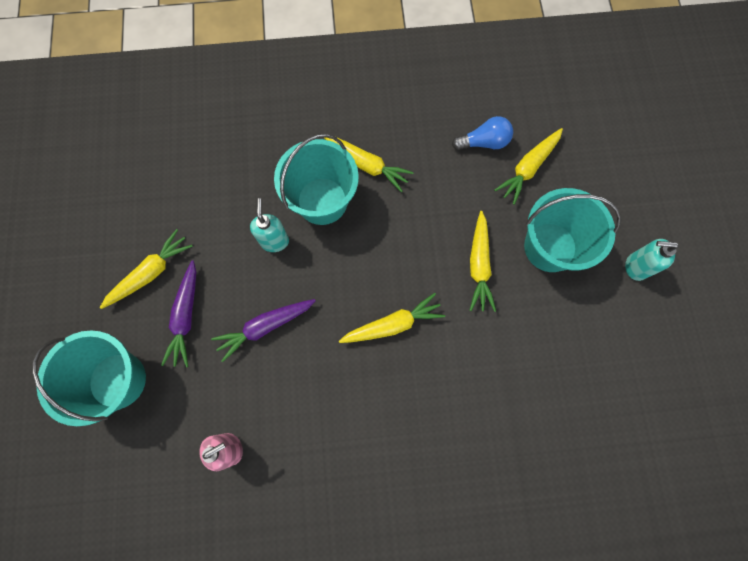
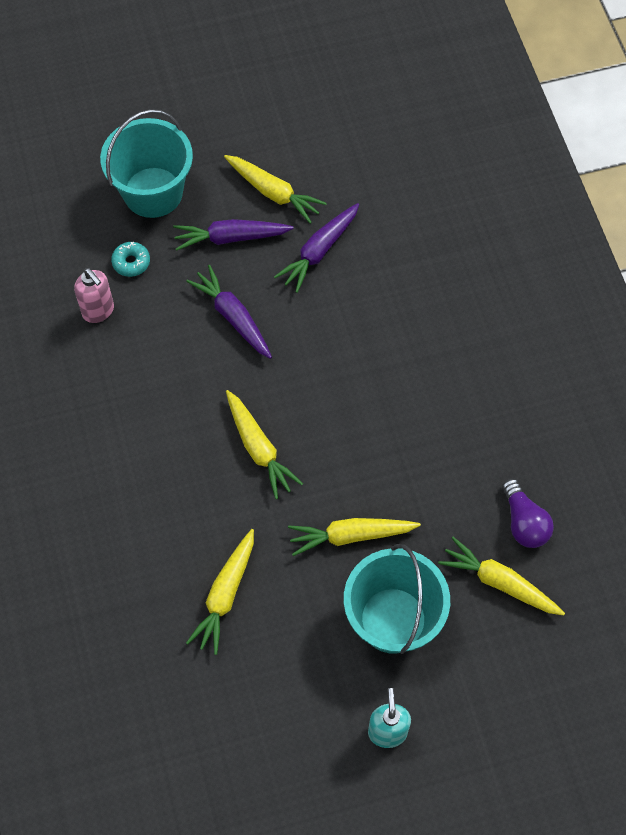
camera: 80 degrees right, 10 degrees down
(187, 411) = (131, 262): none -> turquoise donut
(219, 245) = (319, 251): none -> purple carrot
(275, 241) = (335, 306): turquoise soap dispenser -> none
(322, 201) = (397, 346): turquoise bucket -> none
(367, 165) = (456, 387): yellow carrot -> yellow carrot (225, 595)
(483, 142) = (524, 522): blue light bulb -> purple light bulb

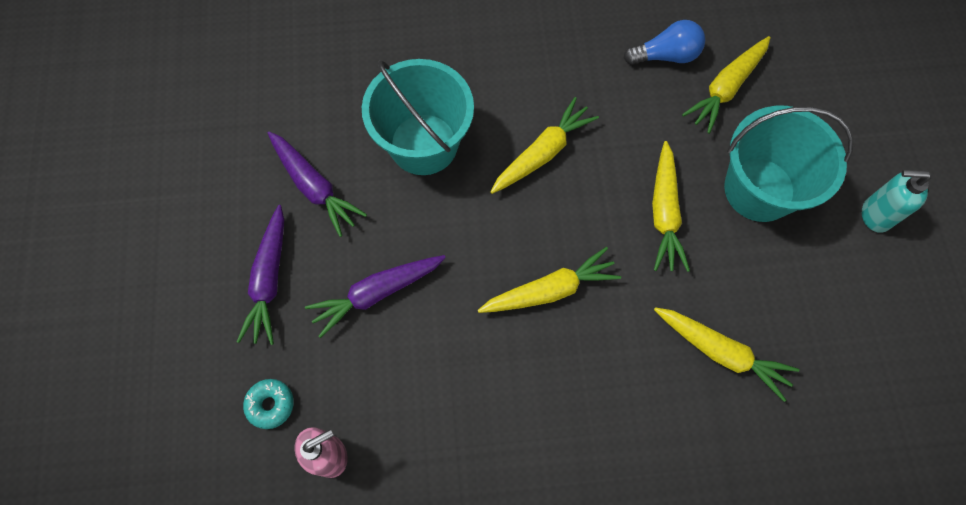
camera: 80 degrees left, 5 degrees up
(153, 192) = (176, 364): turquoise bucket -> turquoise bucket (423, 144)
(273, 193) = (221, 223): yellow carrot -> yellow carrot (542, 153)
(524, 522) = (665, 55): purple light bulb -> blue light bulb

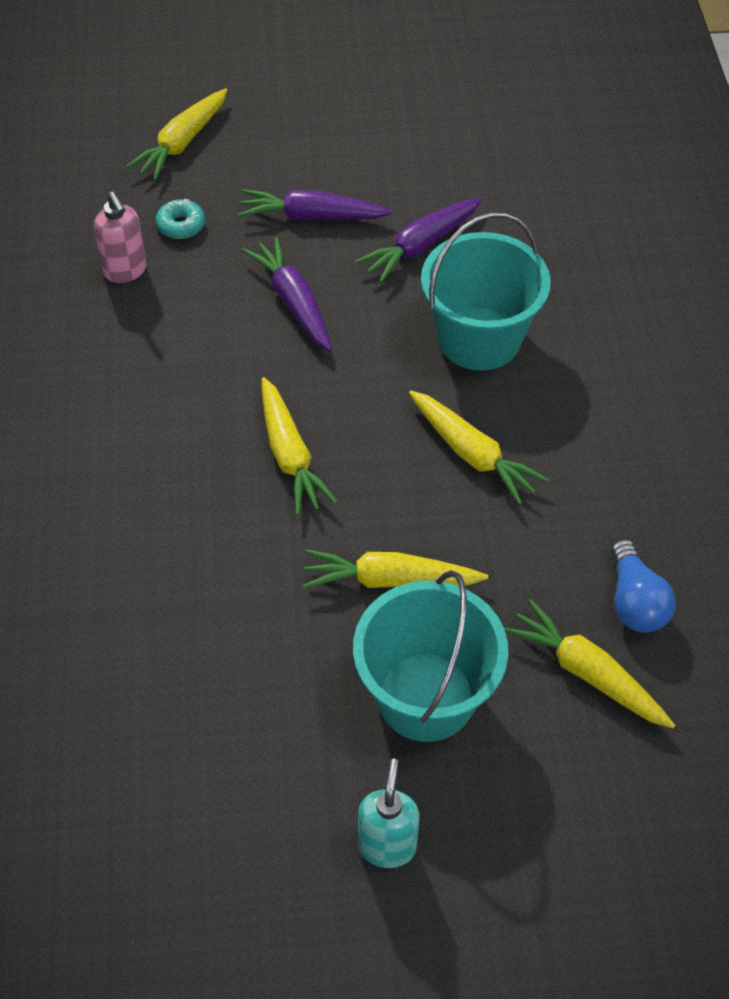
camera: 90 degrees right, 15 degrees down
(721, 352) = (200, 625): yellow carrot -> yellow carrot (182, 143)

